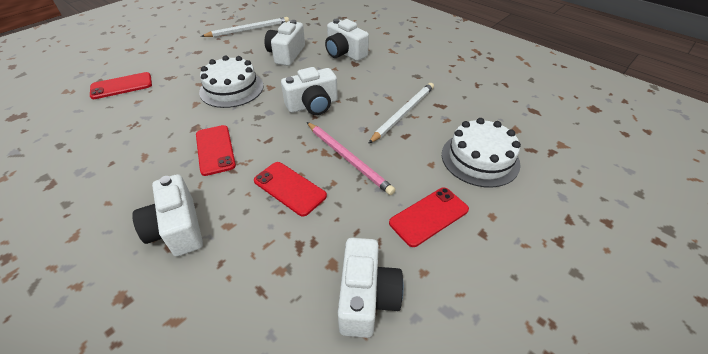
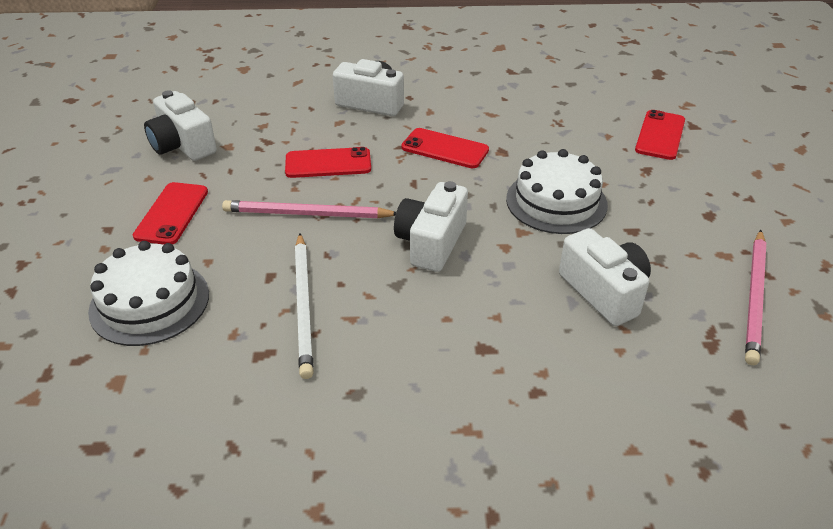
camera: 135 degrees right, 5 degrees down
(248, 29) = (754, 297): white pencil -> pink pencil
(345, 53) = (532, 360): white camera -> none

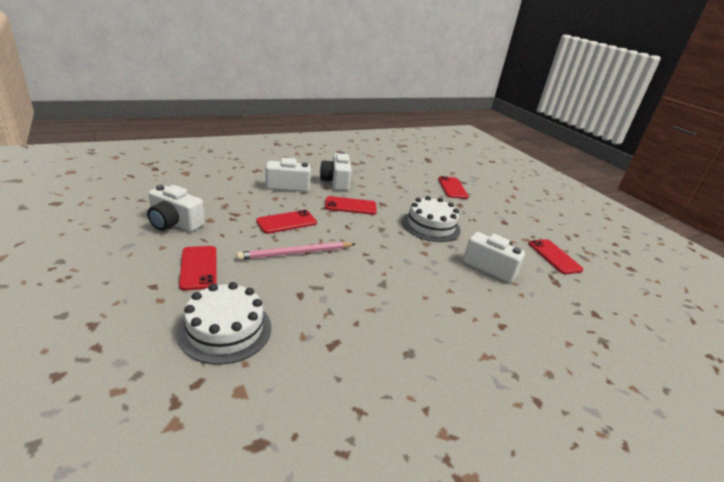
camera: 30 degrees left, 10 degrees down
(304, 305) = (336, 308): white pencil -> none
(431, 243) = (383, 257): white camera -> white camera (336, 182)
(754, 297) = (554, 257): pink pencil -> red phone

